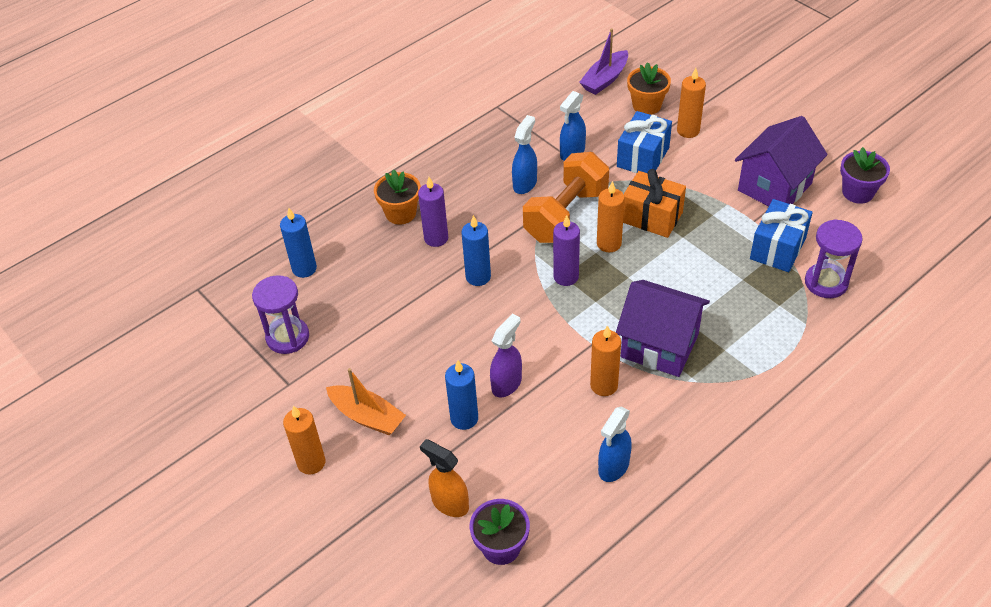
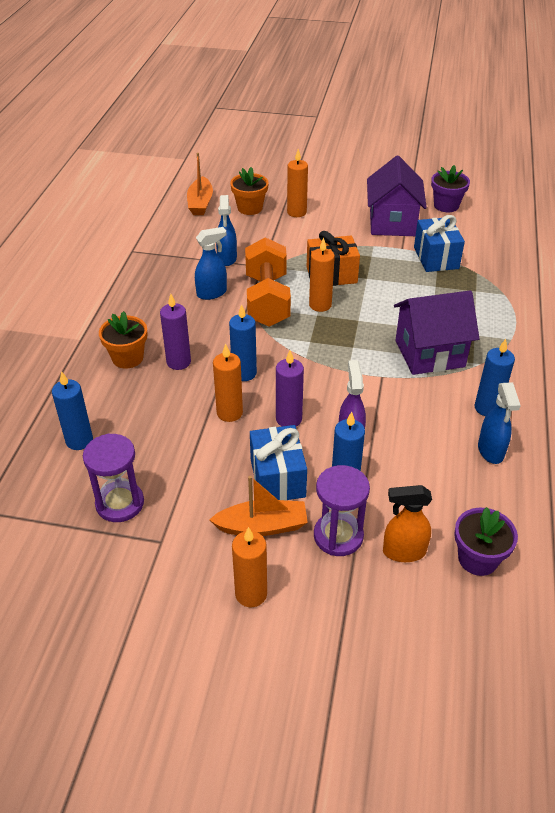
camera: 40 degrees left, 5 degrees down
(525, 184) = (212, 293): blue spray bottle -> blue spray bottle turned 75 degrees clockwise
(566, 277) = (313, 341): purple candle -> purple candle (289, 419)
(604, 385) = (422, 399): orange candle -> orange candle (229, 413)
(605, 79) = (200, 203): purple boat -> orange boat
(643, 157) = (283, 240): blue gift -> blue gift (277, 478)
(655, 427) = (487, 408): none -> blue candle
(826, 282) = (488, 264): purple hourglass -> purple hourglass (338, 536)

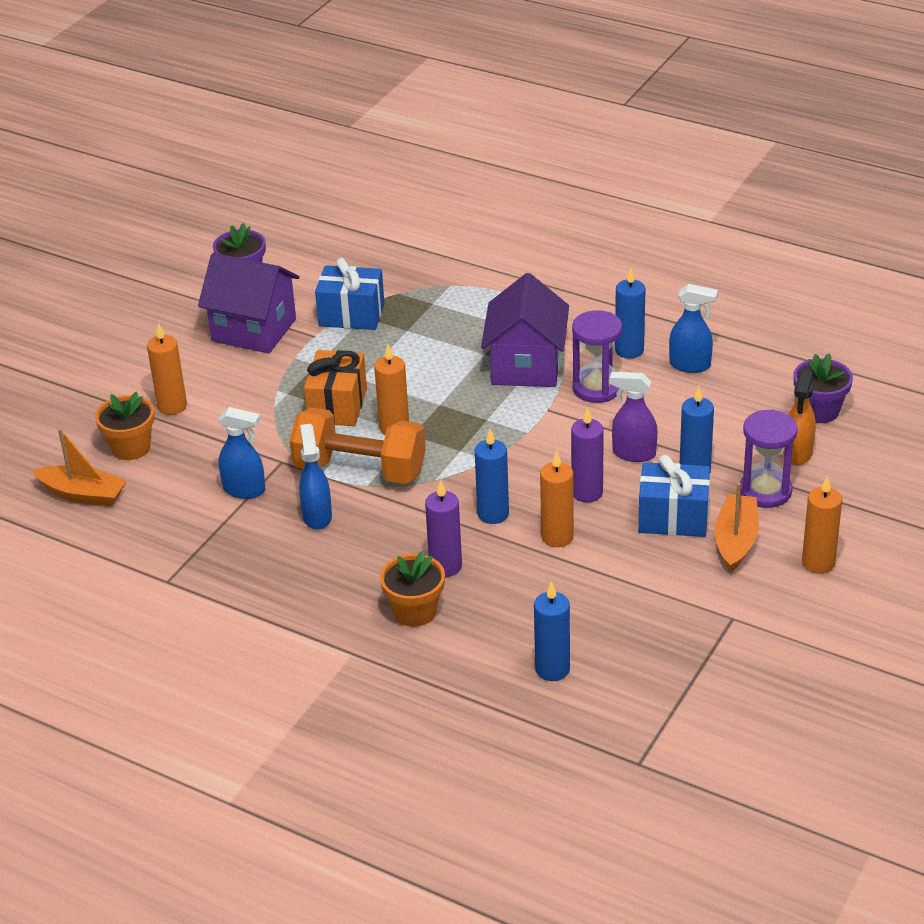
camera: 70 degrees left, 5 degrees down
(120, 503) = (667, 644): purple hourglass -> purple hourglass (596, 388)

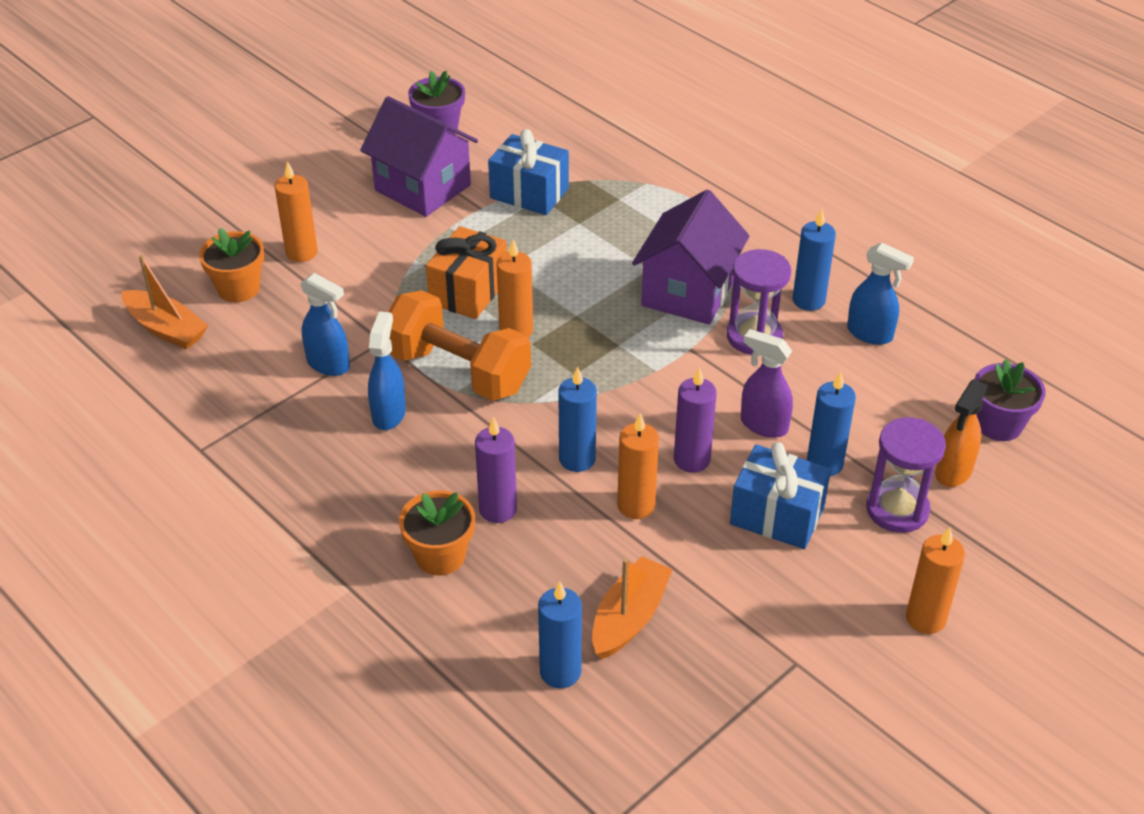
camera: 15 degrees right, 5 degrees up
(736, 541) = (838, 564): orange boat -> orange boat (629, 618)

